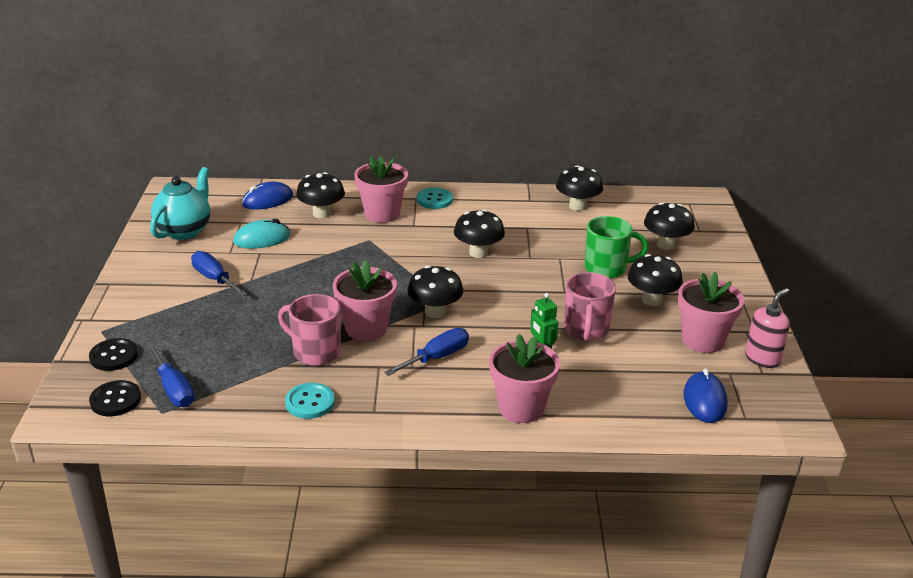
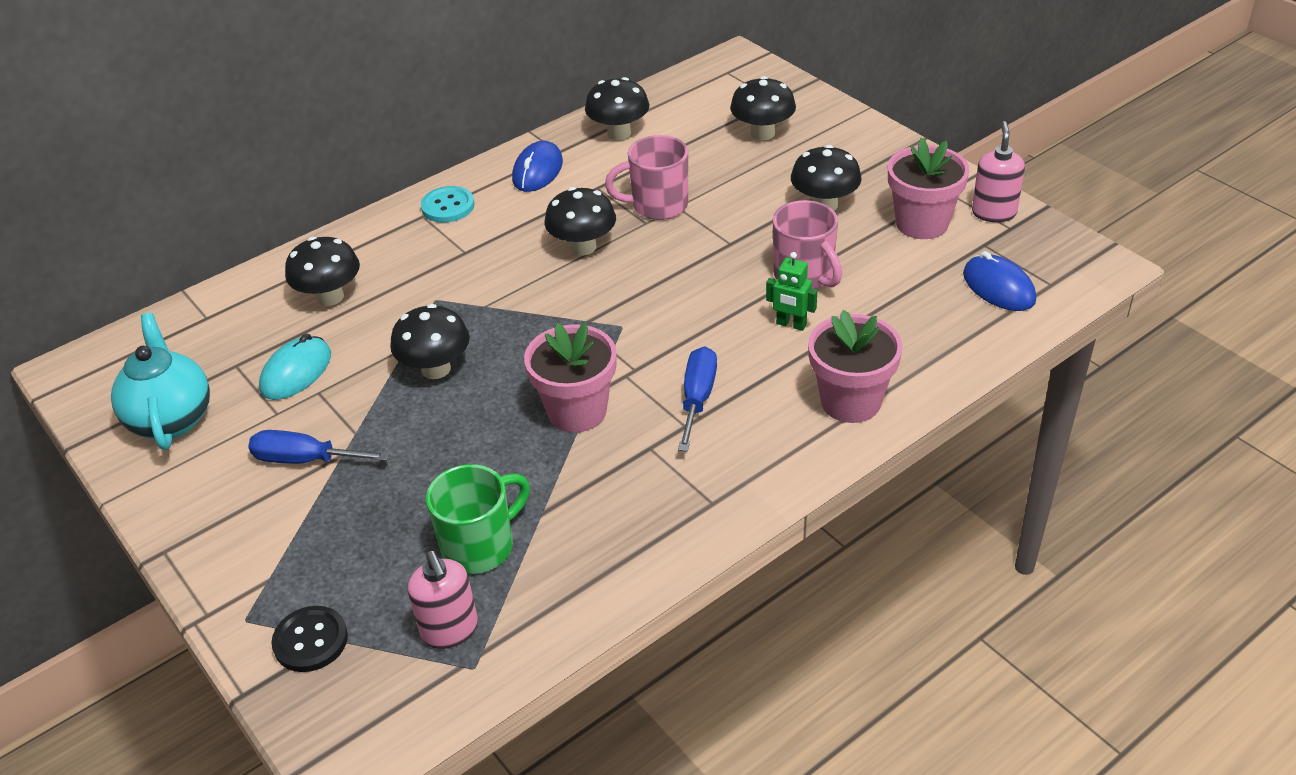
camera: 35 degrees left, 10 degrees up
(115, 400) = (393, 693): black button -> none
(174, 389) = (450, 630): blue screwdriver -> pink soap dispenser
(267, 200) = (232, 316): blue mouse -> blue mouse (537, 171)
(310, 402) = (631, 538): turquoise button -> none
(315, 352) = (557, 475): pink mug -> pink mug (657, 205)
(382, 214) = (408, 257): pink flower pot -> none
(435, 312) = (627, 346): black mushroom -> black mushroom (436, 369)
(607, 268) = (739, 192): green mug -> green mug (480, 546)

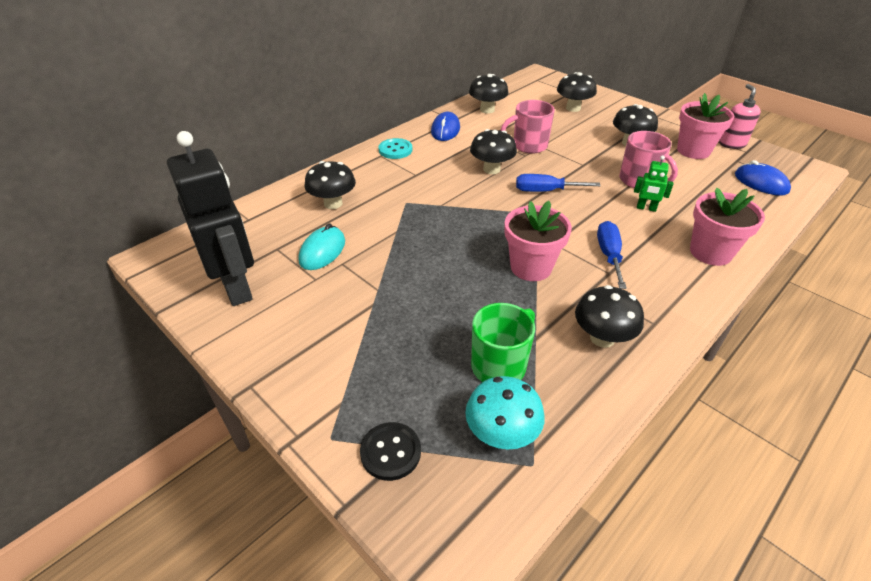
camera: 10 degrees left, 0 degrees up
(171, 419) = (236, 287): turquoise teapot -> black robot
(305, 460) = (345, 310): blue screwdriver -> blue screwdriver (545, 191)
(436, 369) = (421, 244): black mushroom -> black mushroom (602, 338)
(450, 630) = (501, 434): pink soap dispenser -> turquoise mushroom

